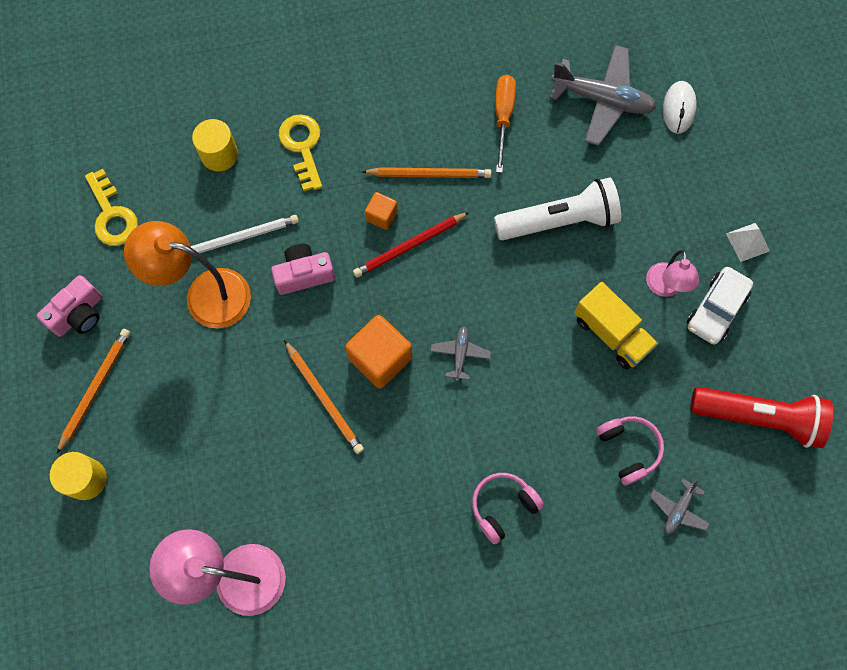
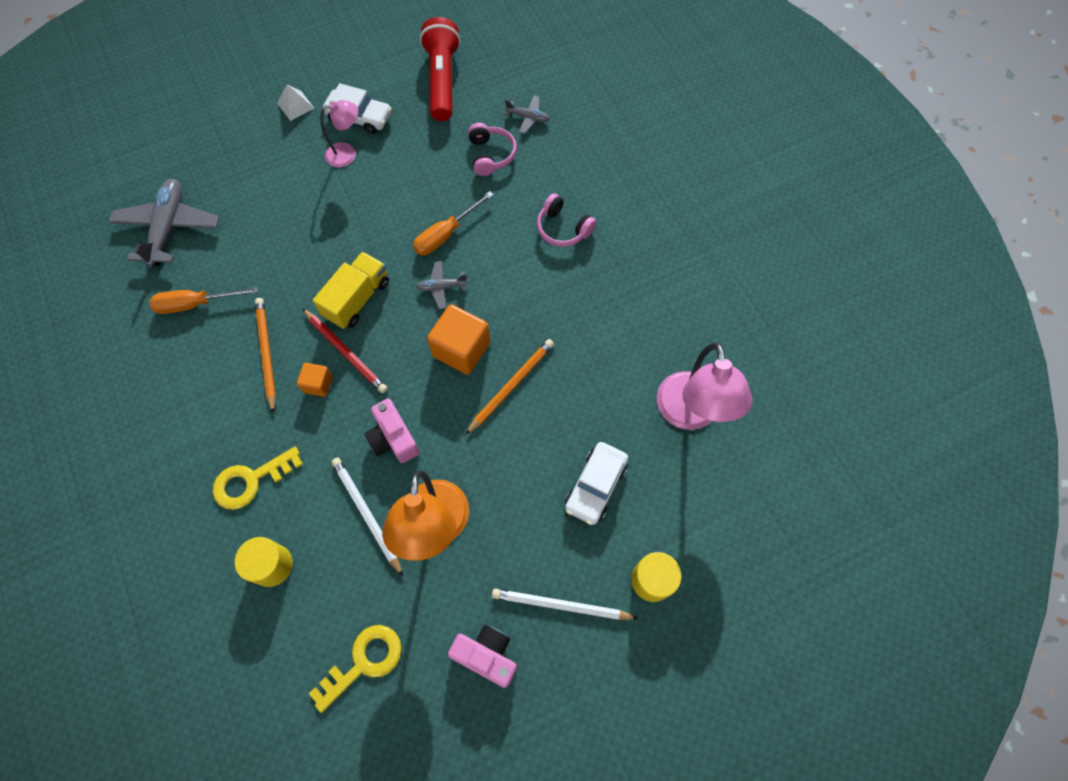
camera: 105 degrees left, 5 degrees down
(95, 388) = (560, 605): orange pencil -> white pencil
(193, 453) = (595, 486): none -> white car
(527, 373) = (446, 234): none -> orange screwdriver
(559, 221) = (298, 238): white flashlight -> none
(611, 333) = (396, 182): yellow truck -> yellow truck (357, 299)
(628, 449) = (491, 155): pink headphones -> pink headphones turned 120 degrees clockwise
(678, 108) = (172, 169): white mouse -> none

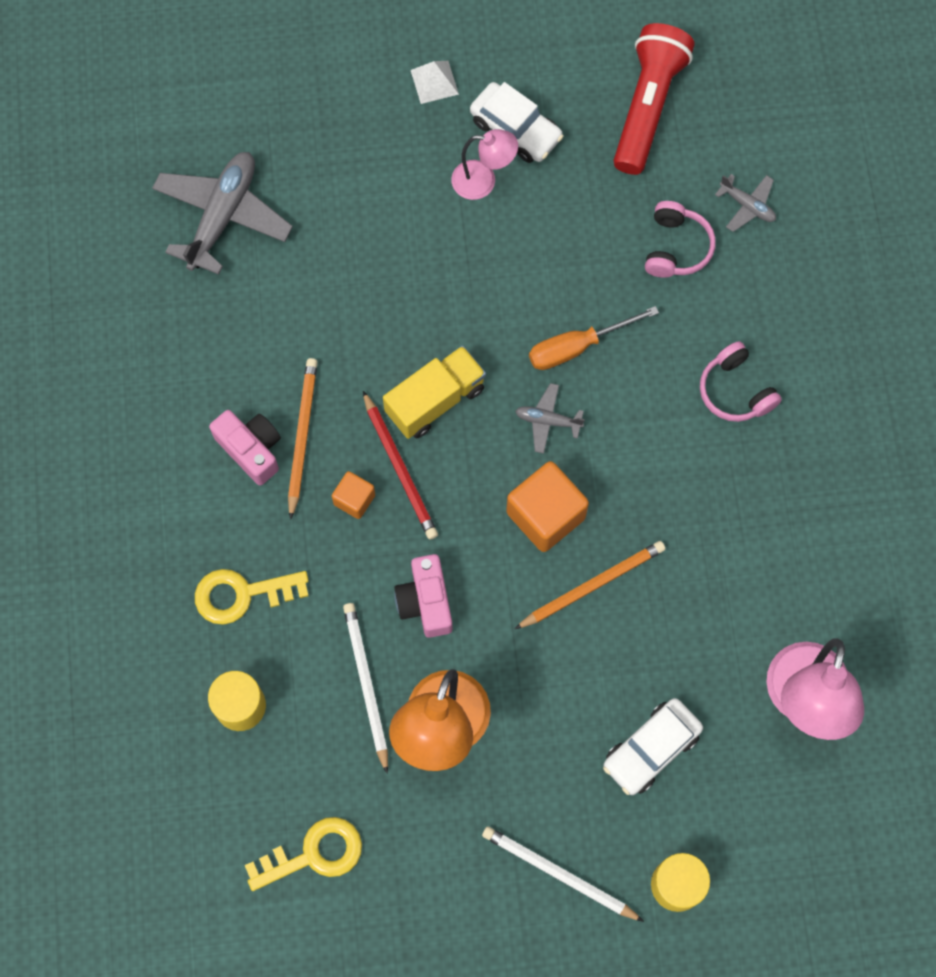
camera: 20 degrees right, 5 degrees up
(195, 304) = (231, 338): orange screwdriver -> none
(486, 655) = (454, 898): pink camera -> pink camera (251, 449)

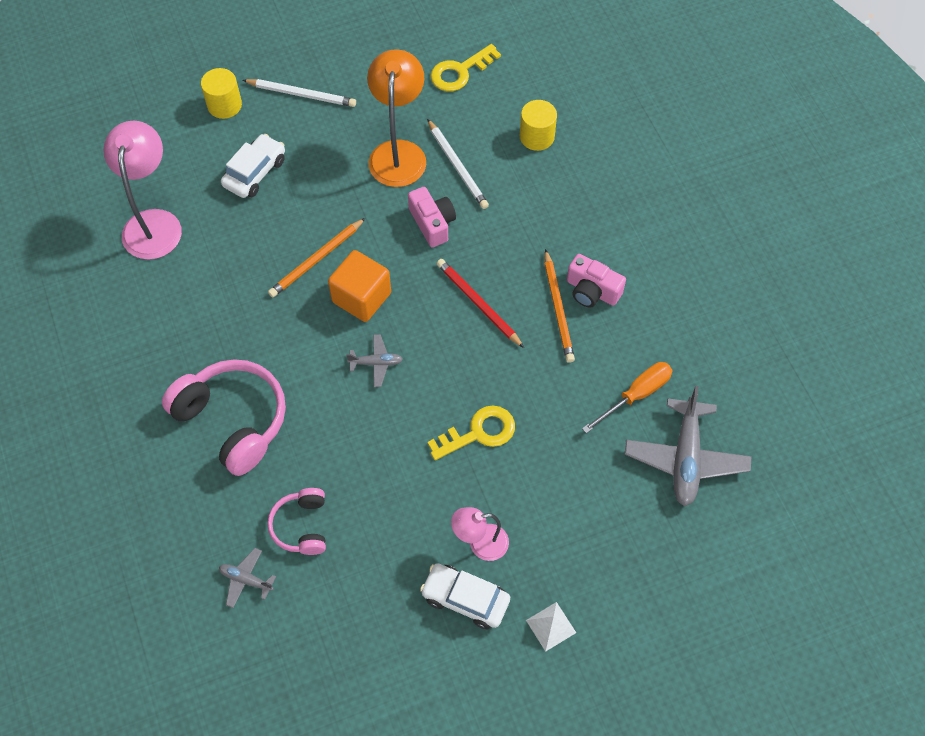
camera: 165 degrees right, 10 degrees down
(242, 594) = (561, 199): yellow key -> yellow key (479, 432)
(354, 499) = (504, 275): orange cube -> none
(435, 400) = (467, 357): yellow truck -> none
(577, 347) = (366, 424): orange screwdriver -> orange screwdriver (636, 395)
(648, 107) = (352, 652): red flashlight -> none
(735, 391) = (233, 420): pink headphones -> pink headphones, size x1.80

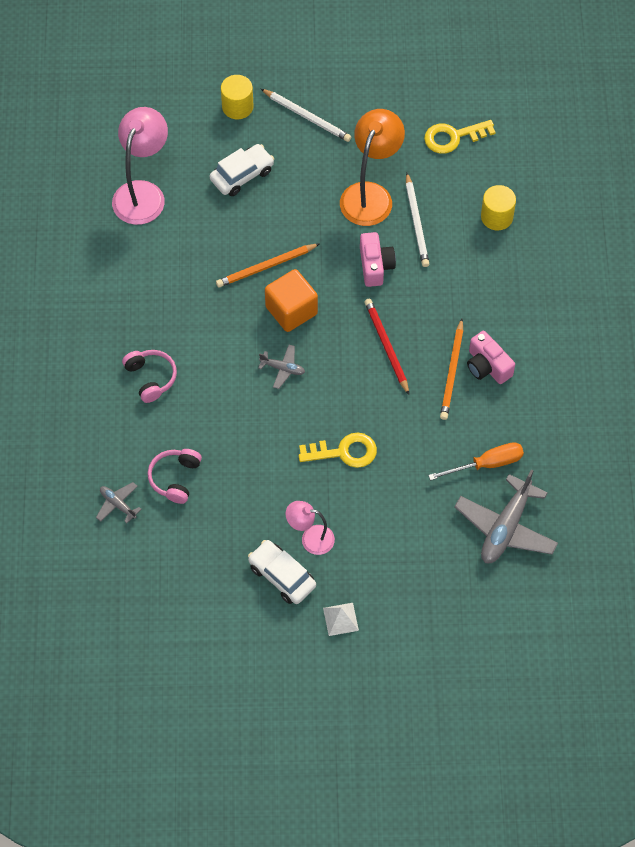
camera: 20 degrees right, 0 degrees up
(233, 420) = (151, 378): pink headphones -> pink headphones, size x0.55

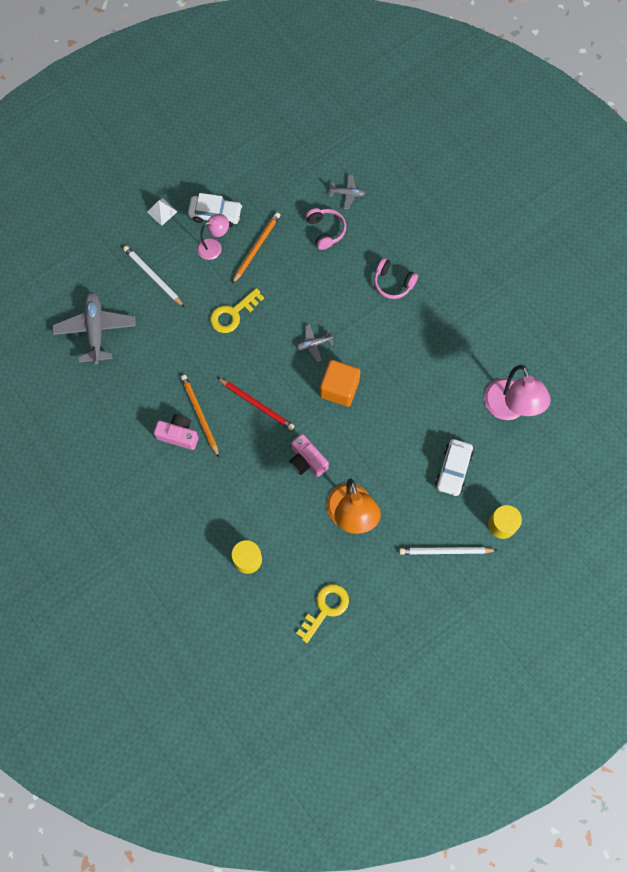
camera: 145 degrees right, 10 degrees up
(266, 267) = (381, 409): orange pencil -> orange pencil (256, 247)
(416, 222) = (302, 515): white pencil -> white pencil (153, 276)
(487, 464) = (134, 365): orange screwdriver -> none

